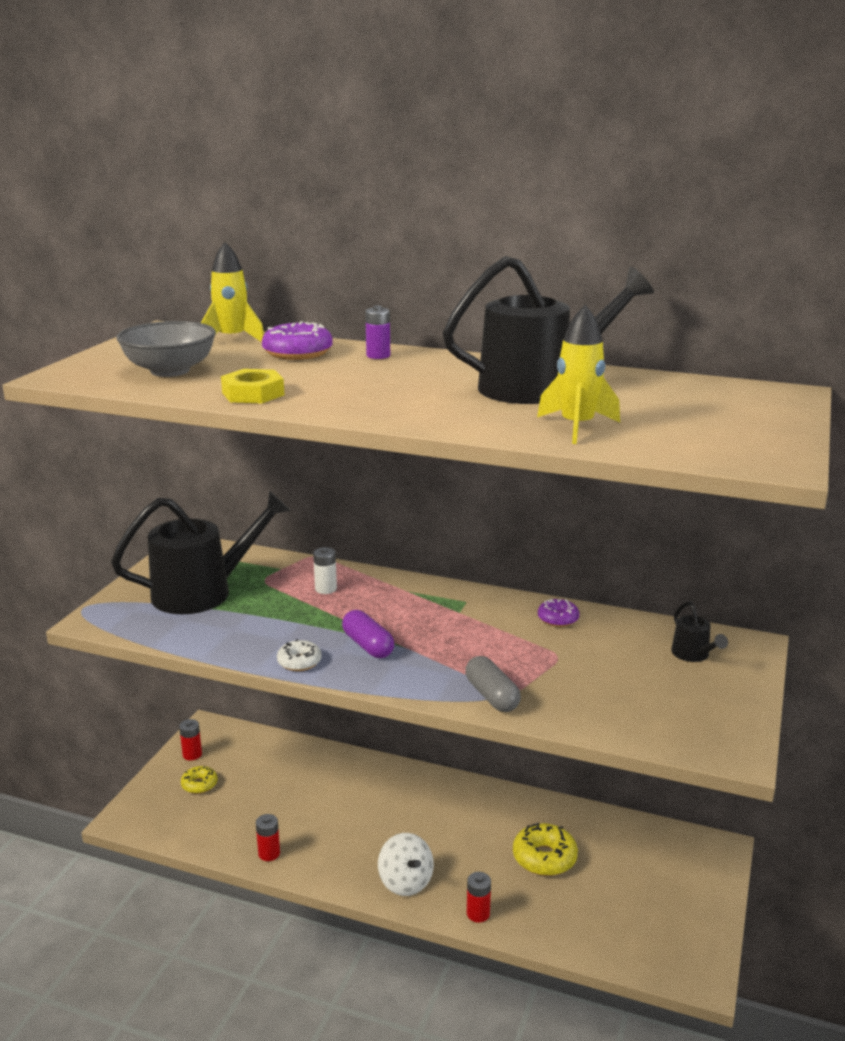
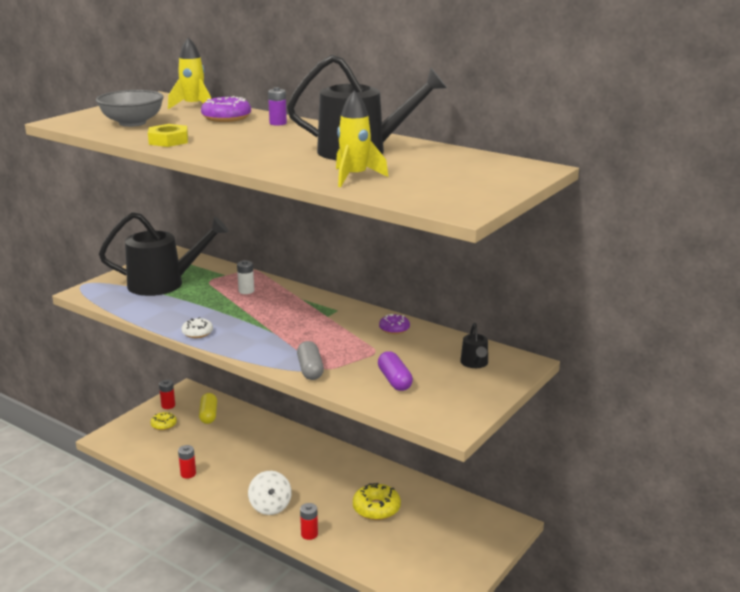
camera: 15 degrees right, 0 degrees up
(255, 759) = (208, 415): none -> yellow capsule
(368, 645) = (249, 329): purple capsule -> purple capsule (394, 380)

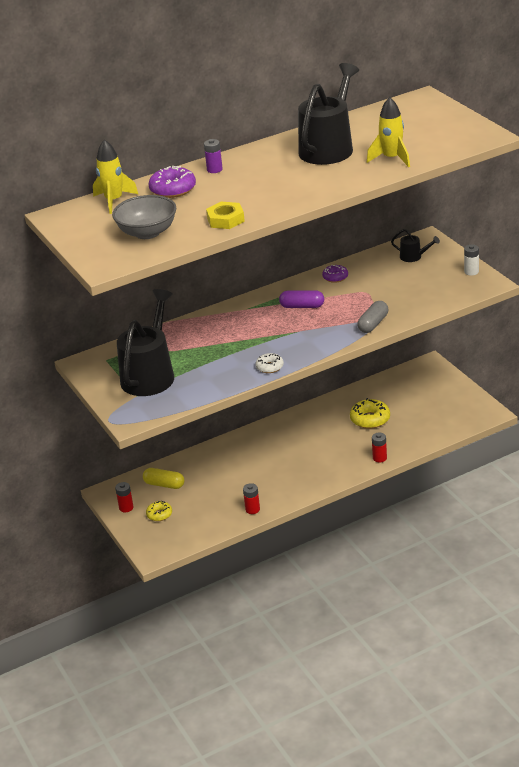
camera: 60 degrees left, 10 degrees up
(246, 291) = (206, 333): white battery -> white battery (471, 272)
(270, 506) = (331, 471): white spinning top -> none
(310, 369) = (373, 324): grey capsule -> grey capsule turned 75 degrees counterclockwise
(394, 380) = (414, 292): purple capsule -> purple capsule (302, 306)

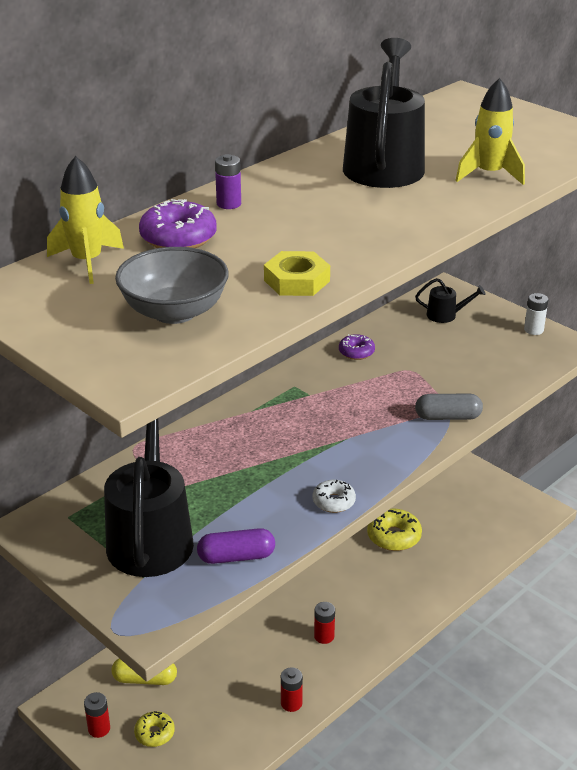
camera: 20 degrees left, 0 degrees up
(302, 306) = (332, 399): purple capsule -> purple capsule (236, 557)
(373, 324) = (448, 417): grey capsule -> grey capsule turned 75 degrees clockwise
(379, 458) = (433, 594): red battery -> red battery (324, 636)

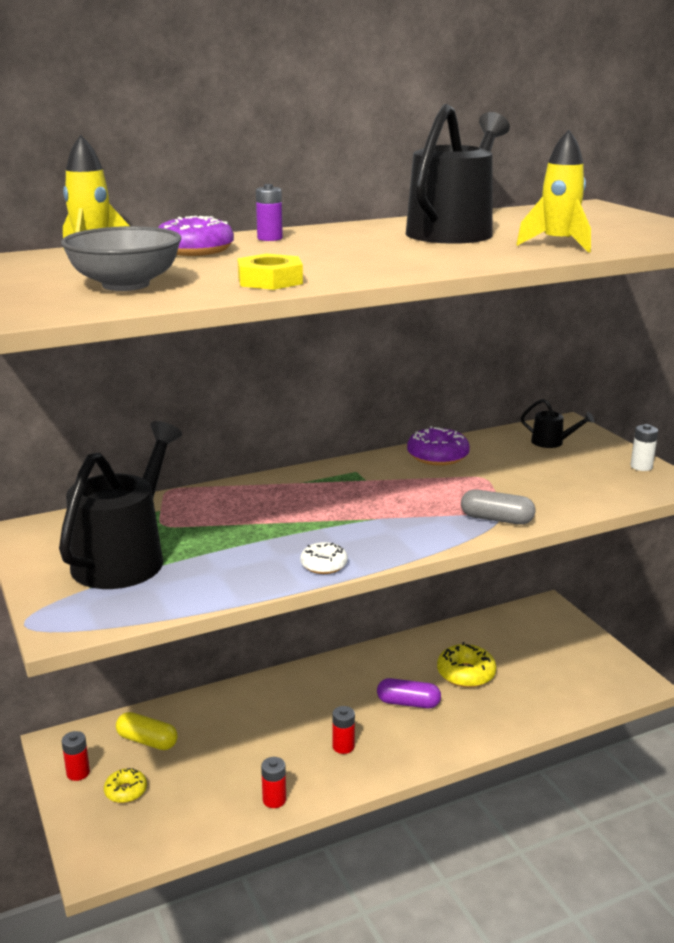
camera: 20 degrees right, 10 degrees down
(236, 557) = (190, 589): purple capsule -> purple capsule (408, 703)
(356, 352) = (437, 456): purple donut -> purple donut, size x1.63

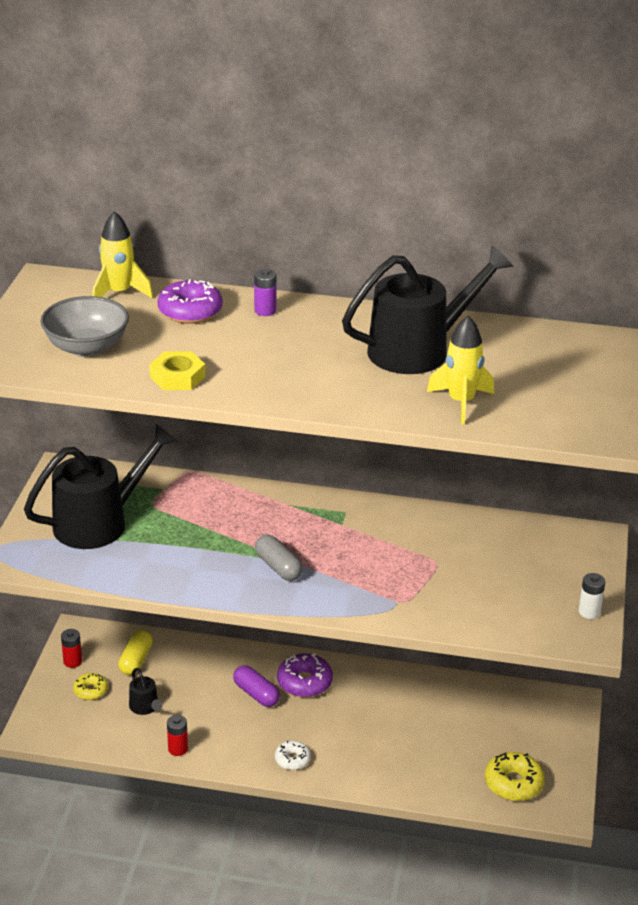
camera: 35 degrees right, 10 degrees up
(147, 741) = (136, 660): yellow capsule -> yellow capsule turned 45 degrees clockwise
(324, 565) = (216, 589): white donut -> white donut (292, 759)
(343, 746) = (264, 736): red battery -> none
(408, 703) = (349, 727): purple capsule -> purple capsule (256, 694)
(437, 456) = (430, 524): purple donut -> purple donut (304, 682)
(466, 674) = (423, 726): yellow donut -> yellow donut (513, 783)
(496, 519) = (389, 608): grey capsule -> grey capsule (278, 567)
(552, 442) = (550, 552): black watering can -> black watering can (145, 707)

